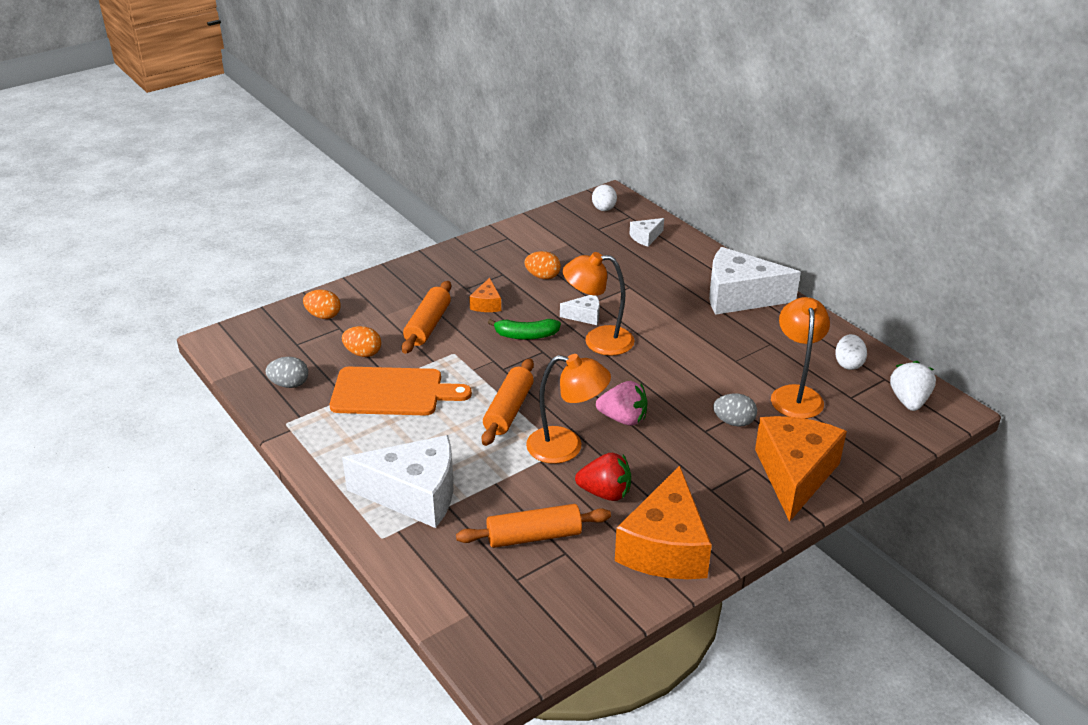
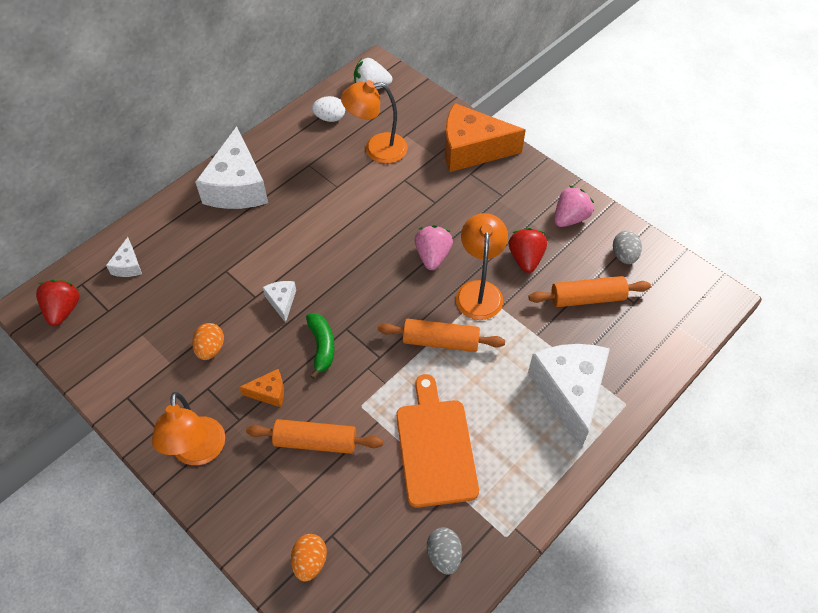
camera: 100 degrees left, 20 degrees up
(363, 353) = (376, 494): orange egg -> none
(534, 536) = (587, 298): orange rolling pin -> orange rolling pin turned 75 degrees counterclockwise
(598, 341) = (322, 286): orange lamp -> orange lamp (198, 452)
(604, 209) = (63, 310): white egg -> red strawberry
(646, 237) = (128, 265): white cheese -> white cheese turned 45 degrees clockwise
(665, 547) = (570, 218): orange cheese -> pink strawberry
(733, 422) = (420, 185): grey egg -> grey egg (624, 256)

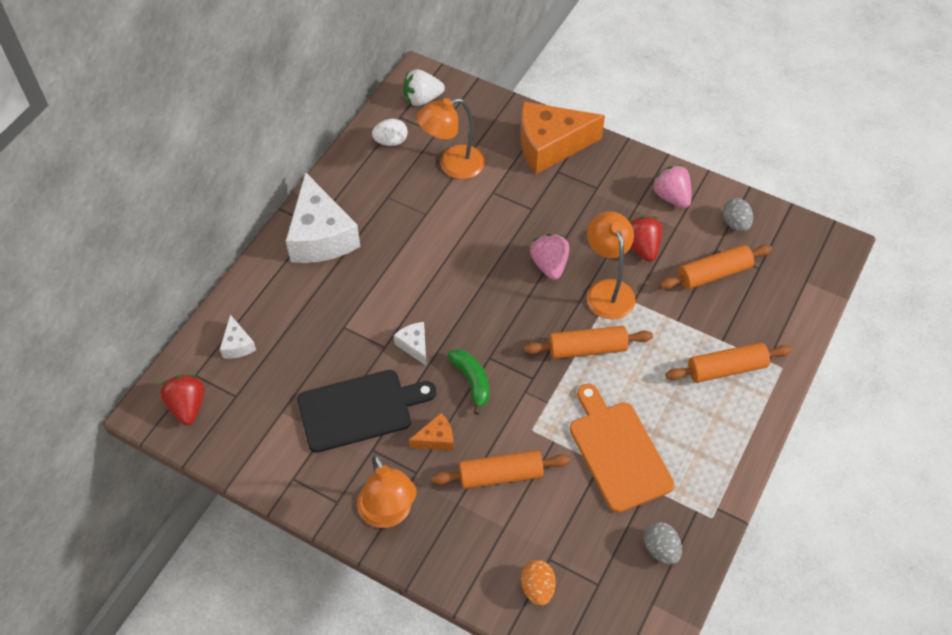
camera: 15 degrees left, 0 degrees up
(210, 349) = (360, 410): orange egg -> black cutting board
(569, 392) = (726, 368): white cheese -> orange rolling pin
(570, 218) = (671, 196): pink strawberry -> pink strawberry turned 60 degrees counterclockwise

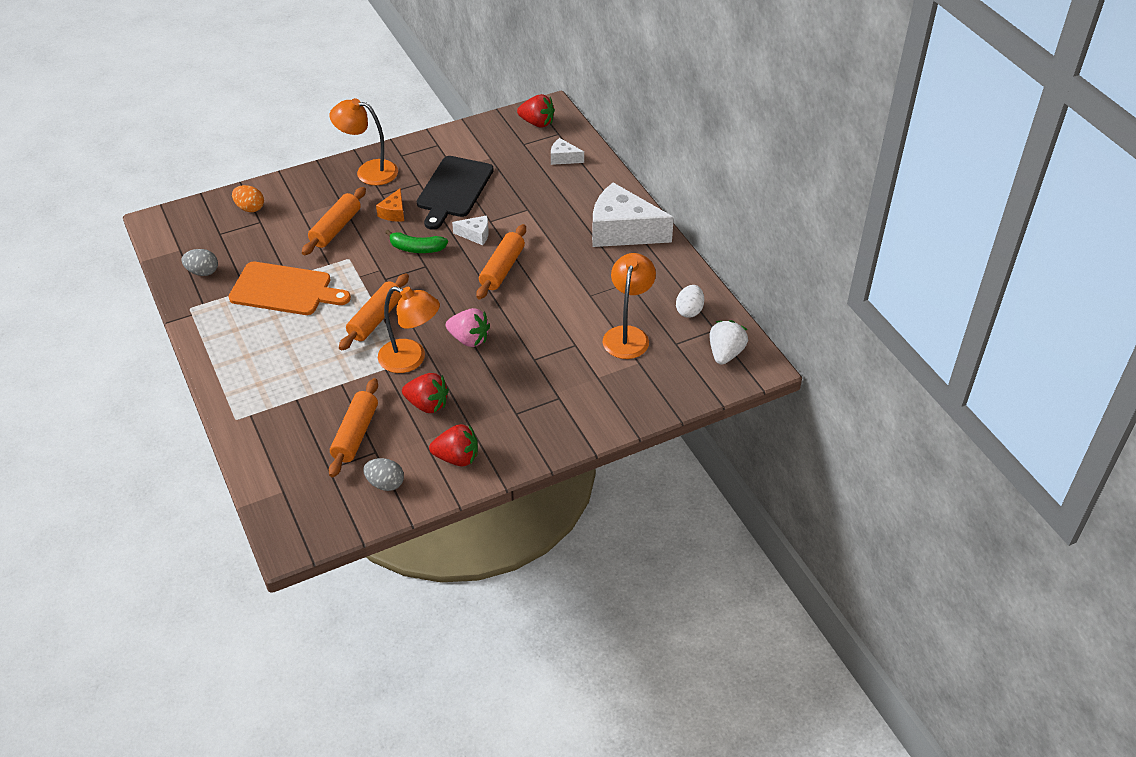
camera: 125 degrees right, 10 degrees down
(550, 145) = (592, 409): orange cheese -> none
(671, 196) = (457, 458): pink strawberry -> red strawberry
(726, 368) = (273, 385): orange rolling pin -> orange rolling pin (502, 269)

